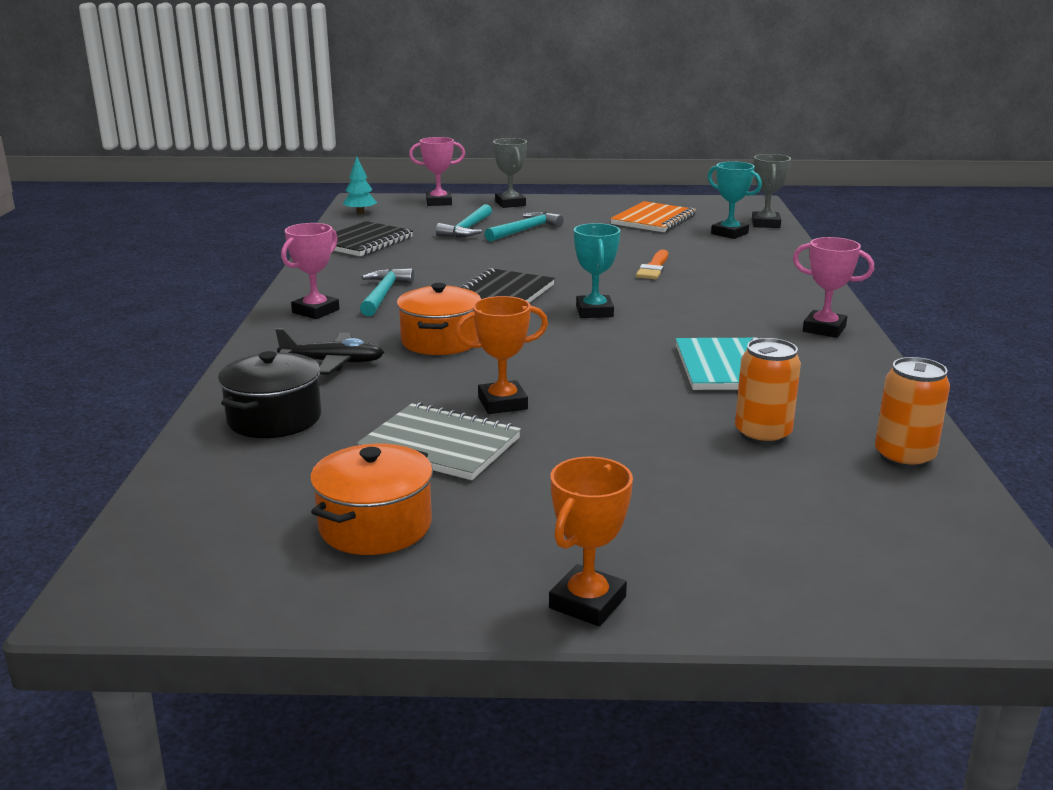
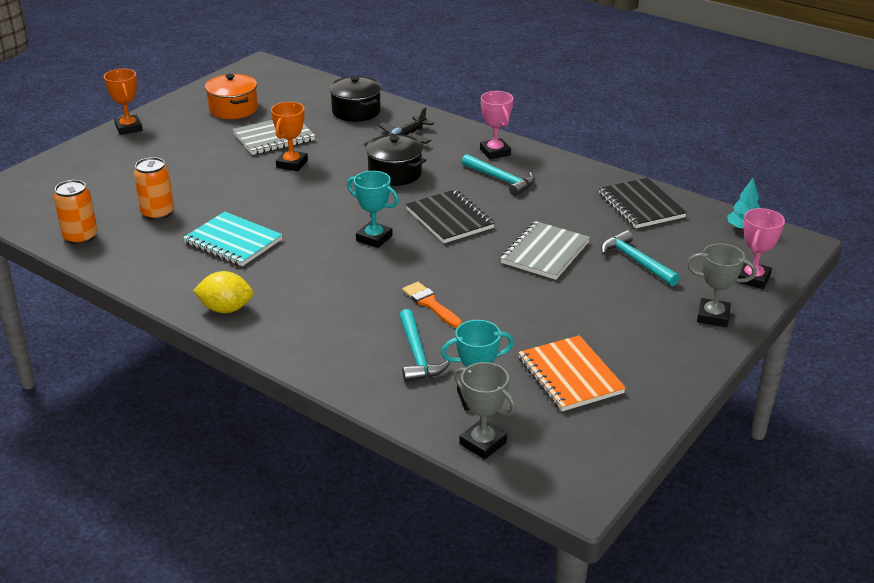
camera: 125 degrees right, 10 degrees up
(440, 341) = (395, 173): orange pot -> black pot
(504, 253) = (545, 253): none -> grey notebook
(525, 230) = (604, 288): turquoise hammer -> turquoise hammer (417, 355)
(824, 329) = (226, 309): pink trophy -> yellow lemon

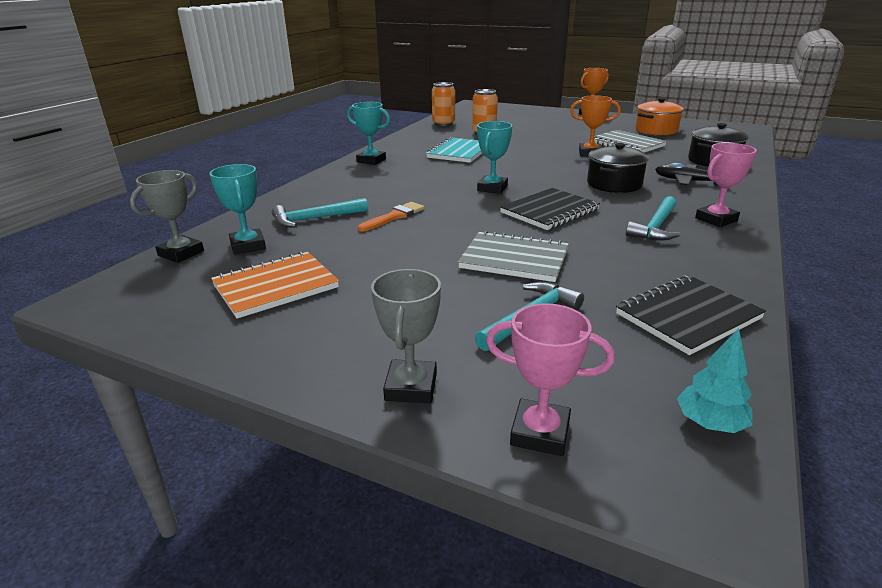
camera: 80 degrees right, 5 degrees down
(226, 309) = (371, 160): yellow lemon -> turquoise trophy

